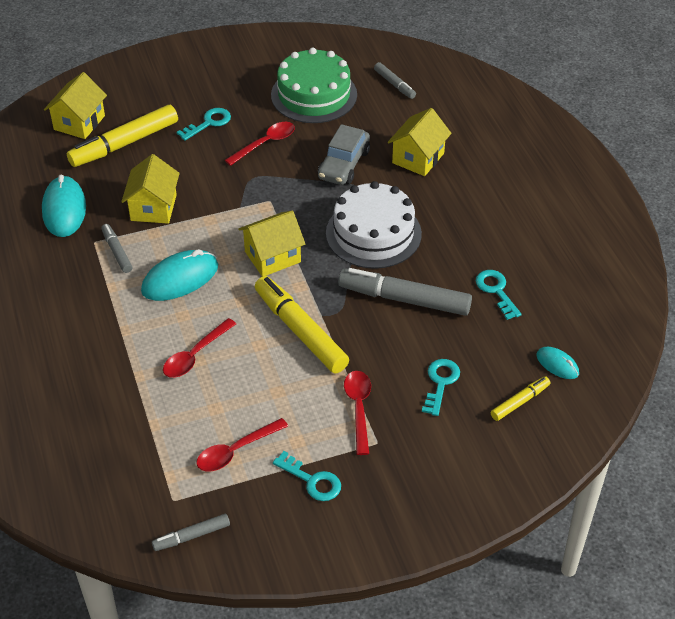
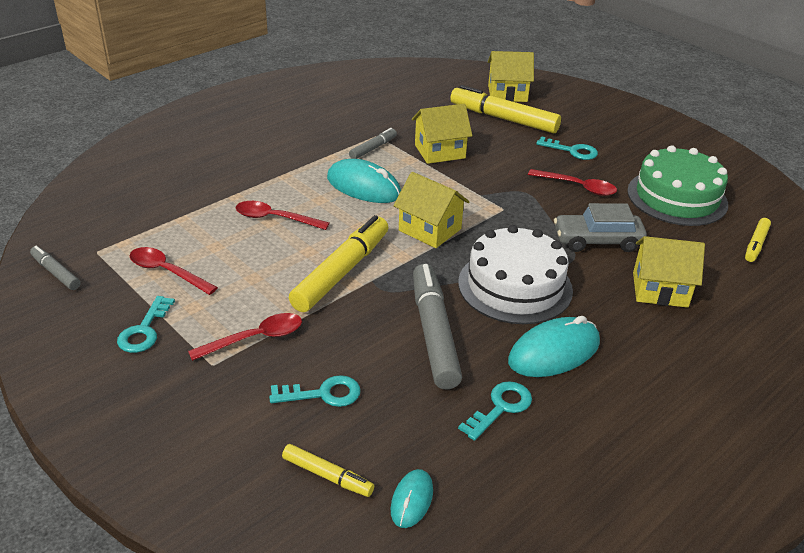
camera: 65 degrees right, 10 degrees down
(64, 209) = (402, 113): turquoise mouse -> turquoise mouse (554, 352)
(394, 84) = (756, 244): grey marker -> yellow marker

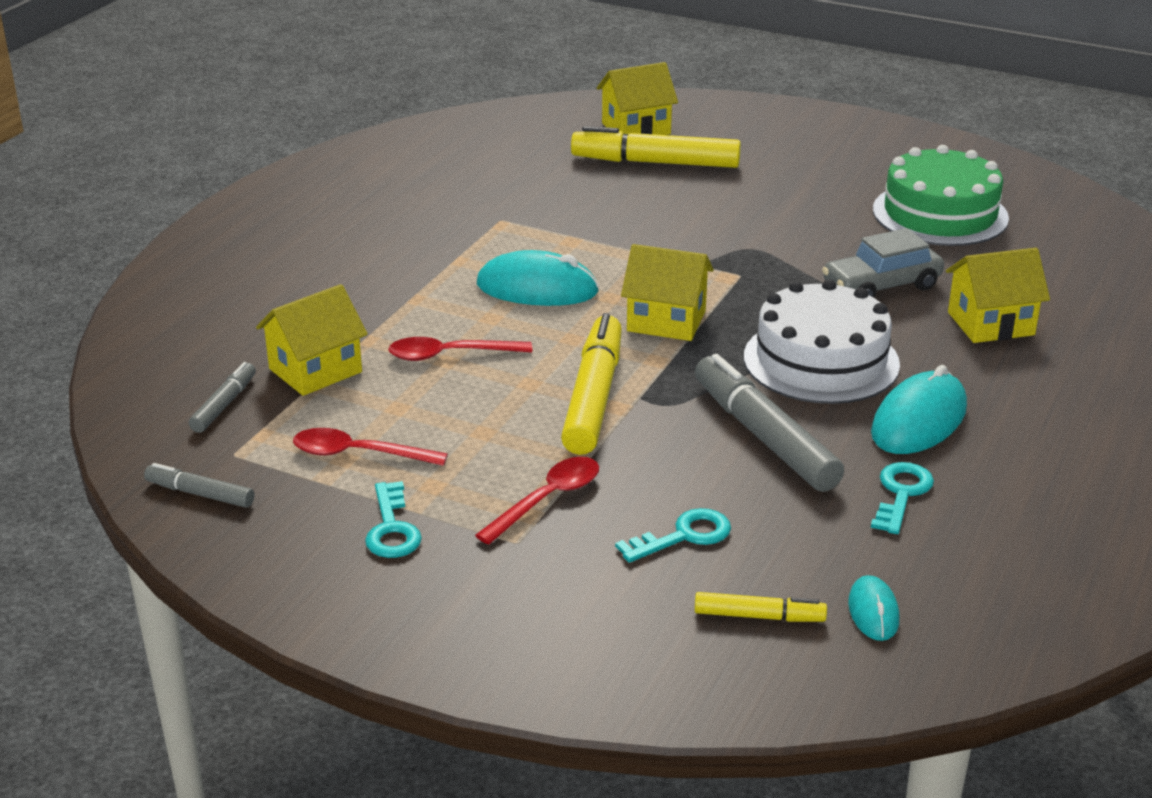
camera: 20 degrees left, 5 degrees down
(373, 148) = (509, 238): grey marker -> grey marker (224, 405)
(440, 151) = (603, 222): yellow house -> yellow house (315, 370)
(572, 151) = (774, 185): turquoise key -> none
(577, 187) = (813, 228): red spoon -> none
(756, 244) = (1064, 247): yellow marker -> none

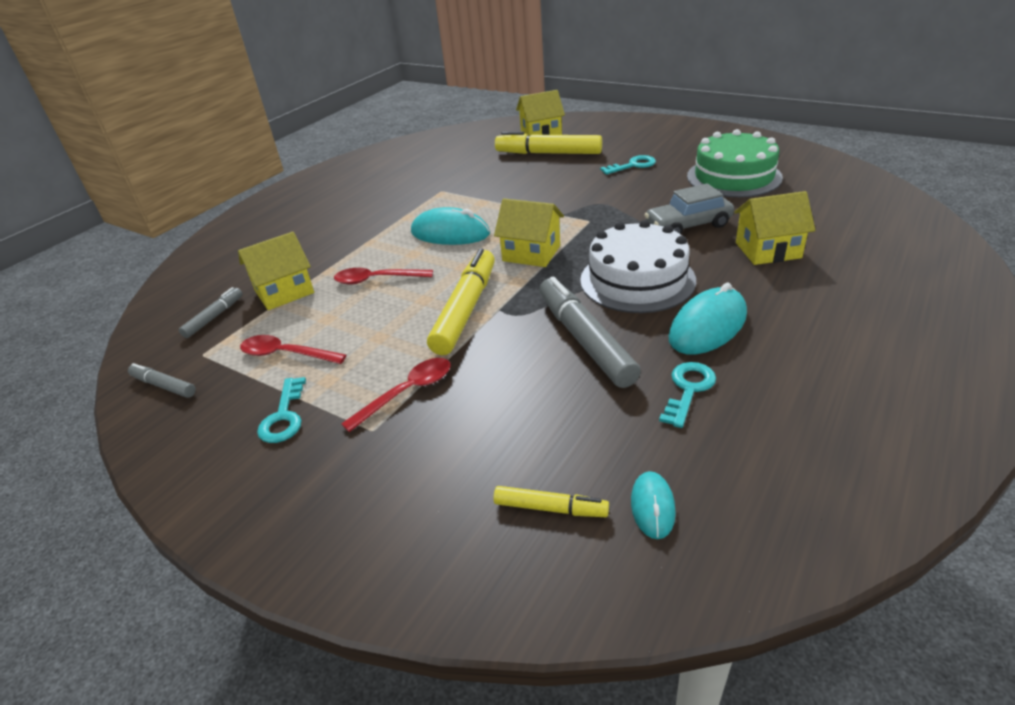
camera: 10 degrees right, 5 degrees up
(684, 536) = (504, 426): turquoise key -> turquoise key (633, 165)

